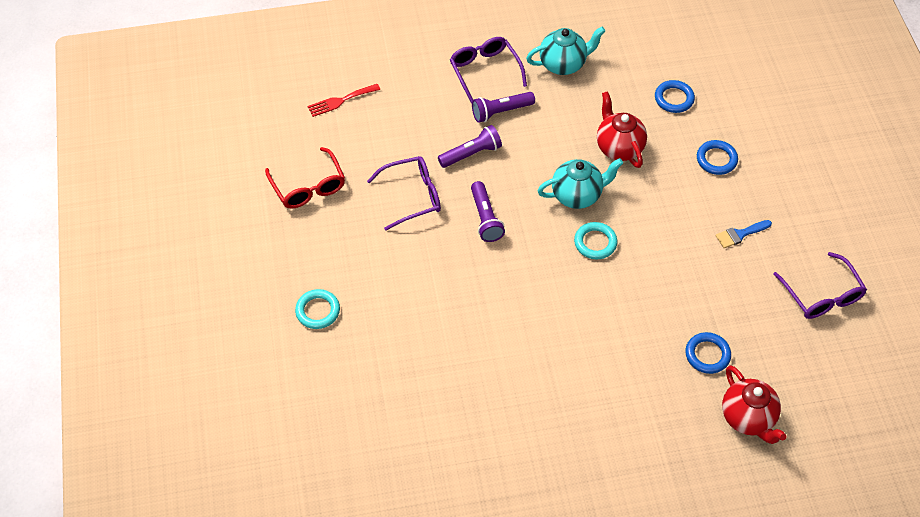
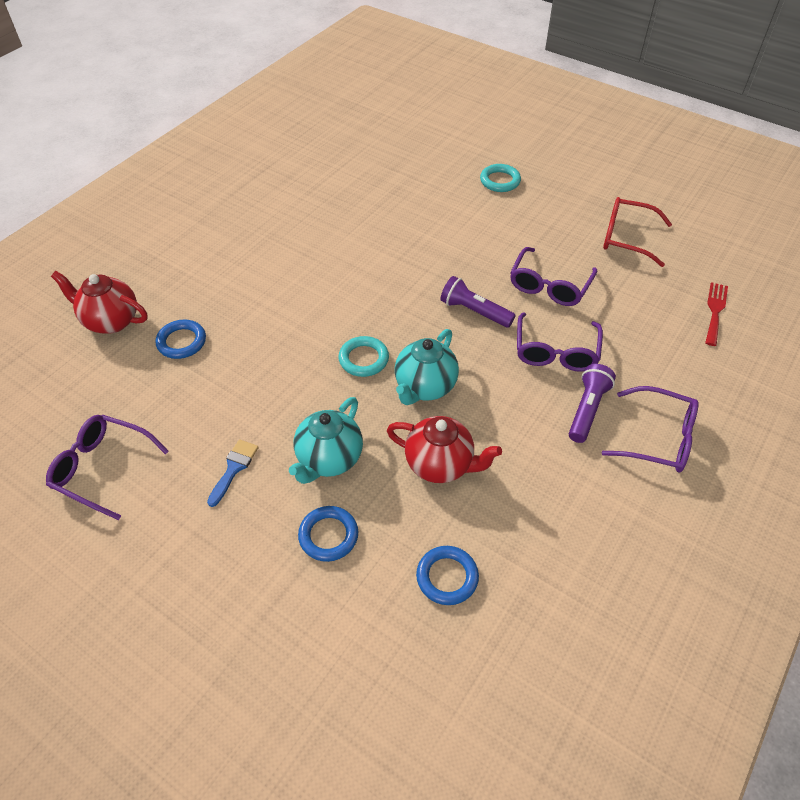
camera: 135 degrees right, 5 degrees down
(471, 154) = (556, 352): purple flashlight -> purple glasses
(563, 64) = (604, 515): turquoise teapot -> turquoise teapot (329, 459)

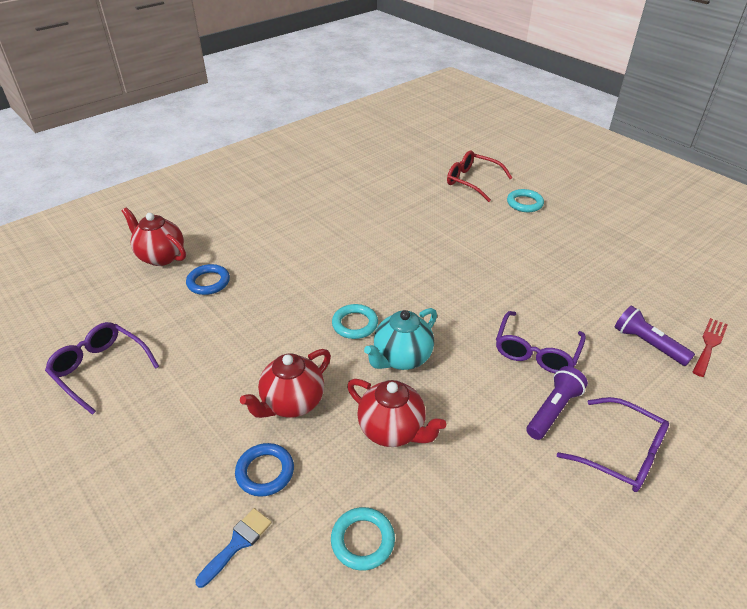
camera: 15 degrees right, 10 degrees down
(234, 469) = (206, 393): blue brush -> blue brush (237, 543)
(329, 459) = (292, 403): turquoise teapot -> red teapot
(447, 577) = (362, 540): blue ring -> turquoise ring
(474, 311) = (468, 303): purple flashlight -> purple flashlight (647, 344)
(549, 286) = (546, 294): purple glasses -> none
(626, 238) = (632, 266): red glasses -> red glasses (472, 181)

